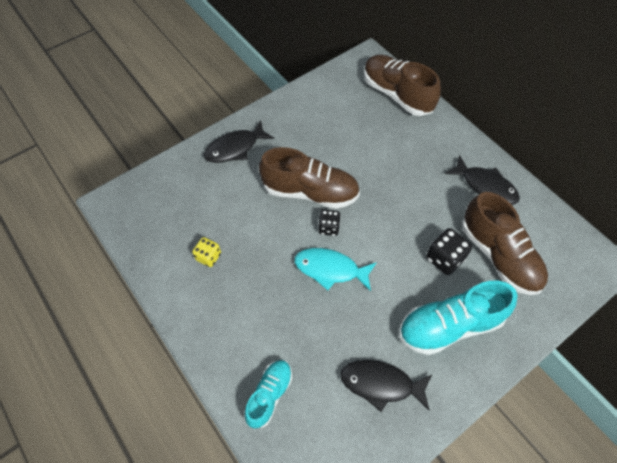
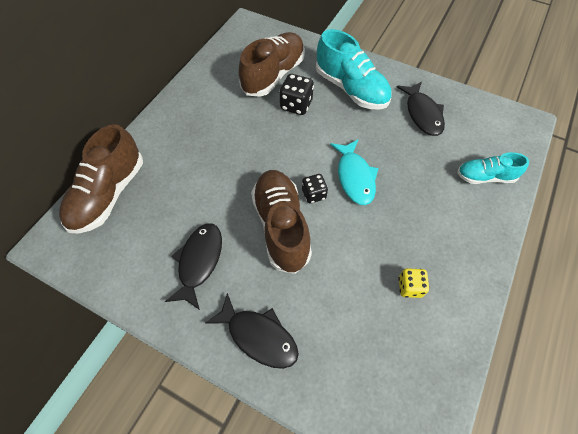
camera: 115 degrees left, 0 degrees up
(485, 186) = (207, 96): black fish -> black fish (199, 261)

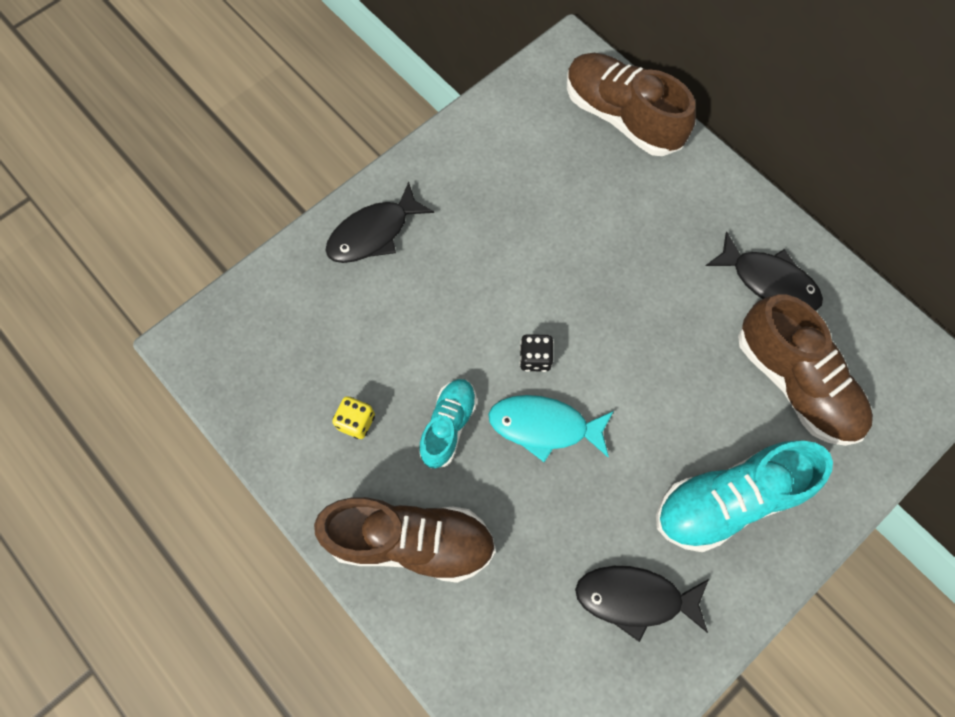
camera: 110 degrees right, 10 degrees up
(199, 261) = (488, 195): black fish -> black fish (769, 281)
(281, 226) = (500, 300): brown shoe -> brown shoe (411, 541)
(296, 105) = (714, 394): black dice -> none
(485, 177) = (475, 629): turquoise shoe -> turquoise shoe (448, 426)

